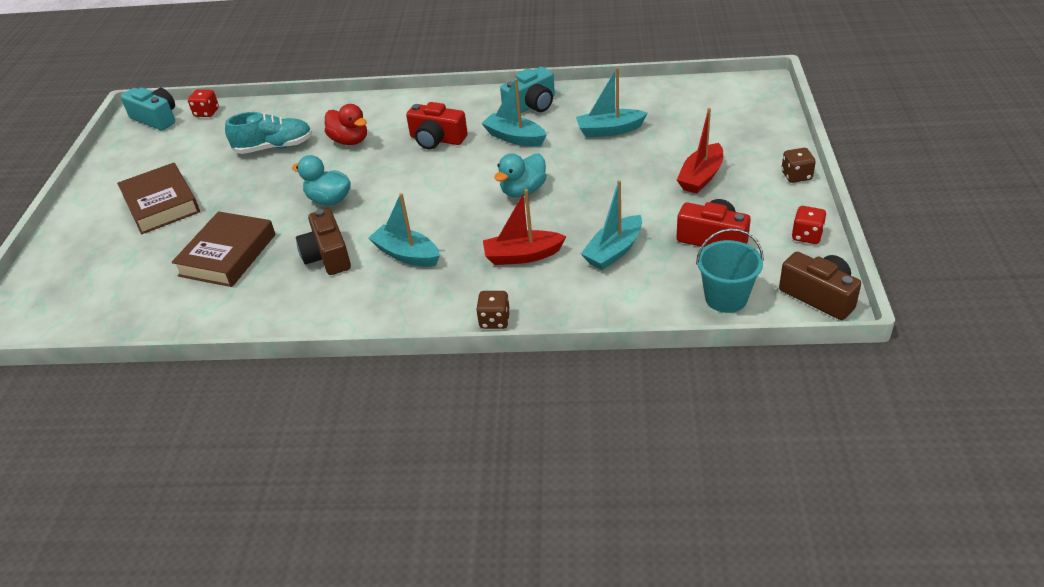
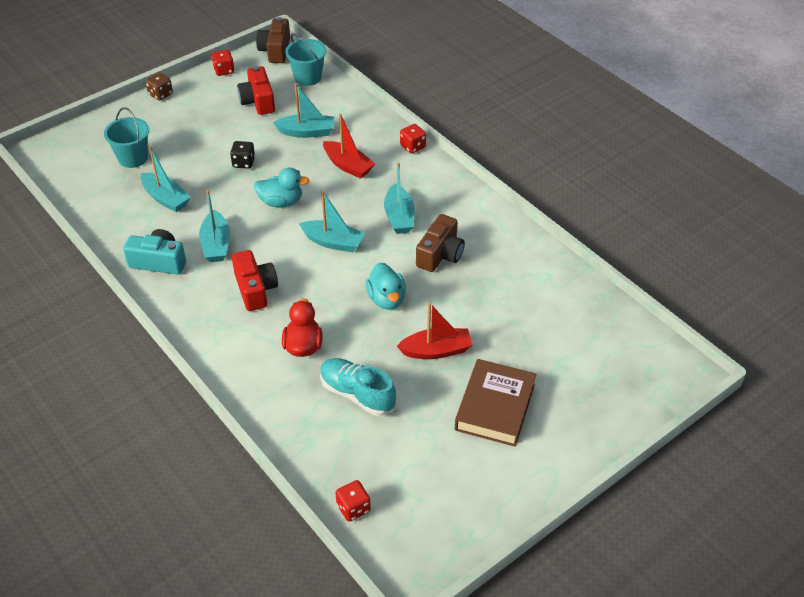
camera: 135 degrees left, 5 degrees up
(156, 118) = (400, 549): turquoise camera -> none
(227, 255) = (495, 309): brown book -> none
(431, 199) = (333, 242): none -> turquoise boat
(494, 320) = (412, 146): brown dice -> red dice
(610, 190) = (243, 163): none -> black dice
(694, 129) = (133, 158): none -> turquoise bucket
(701, 177) = (194, 131): red boat -> red boat (436, 350)

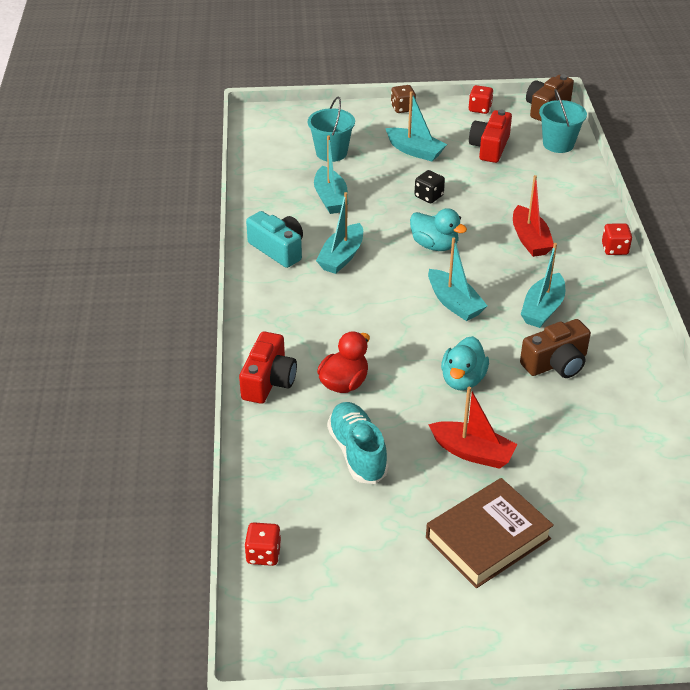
camera: 35 degrees right, 5 degrees down
(255, 289) = (343, 312): red camera -> red camera (269, 381)
(307, 132) = (514, 193): turquoise boat -> turquoise boat (415, 151)

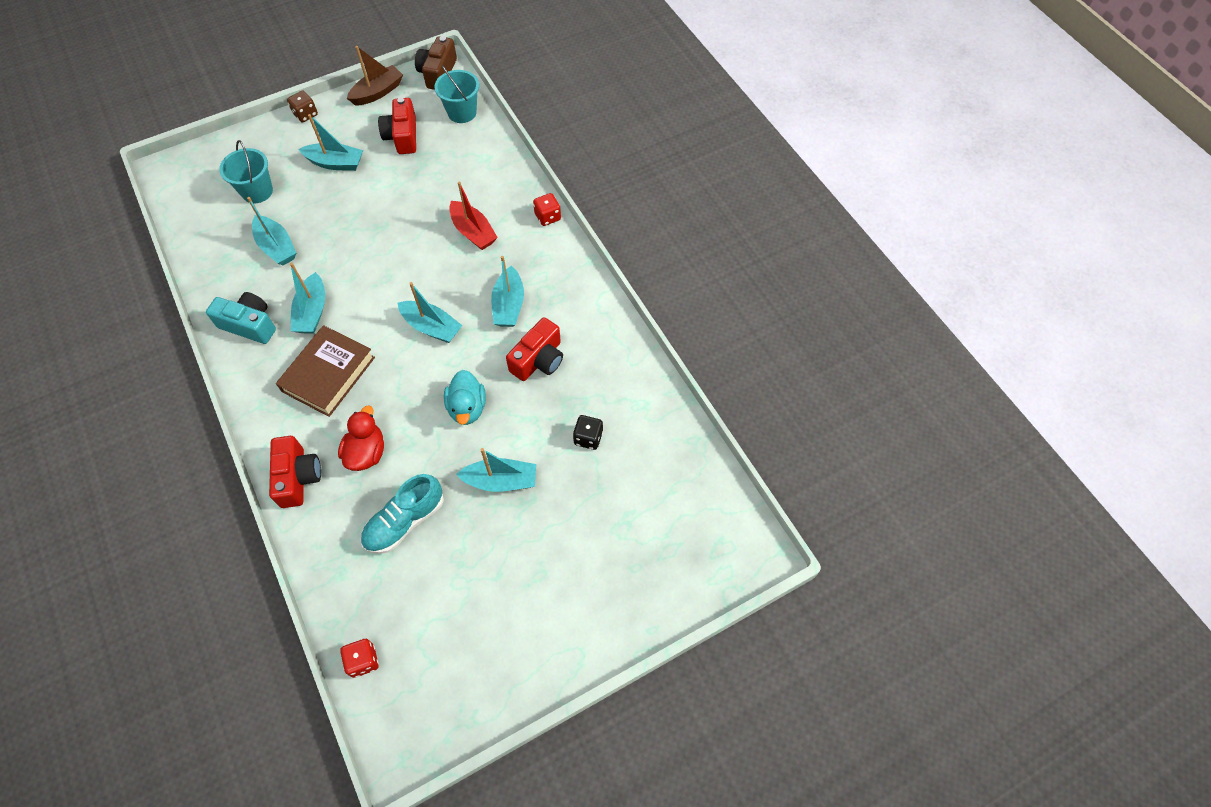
camera: 25 degrees left, 20 degrees up
(357, 452) = (405, 521): turquoise shoe -> turquoise shoe turned 90 degrees counterclockwise
(429, 196) = (367, 213): black dice -> black dice (588, 438)
(434, 245) = (392, 268): turquoise duck -> none
(472, 452) = (501, 481): red boat -> turquoise boat
(480, 109) = (378, 92): red dice -> brown boat
(488, 538) = (542, 562): brown book -> brown book (328, 374)
(556, 363) = (538, 360): brown camera -> red camera

